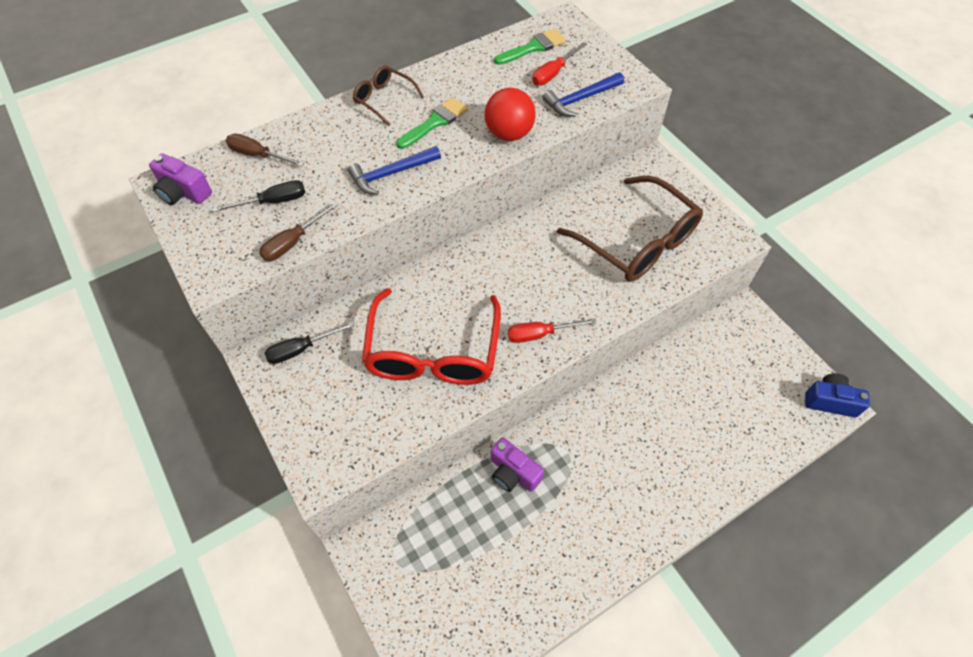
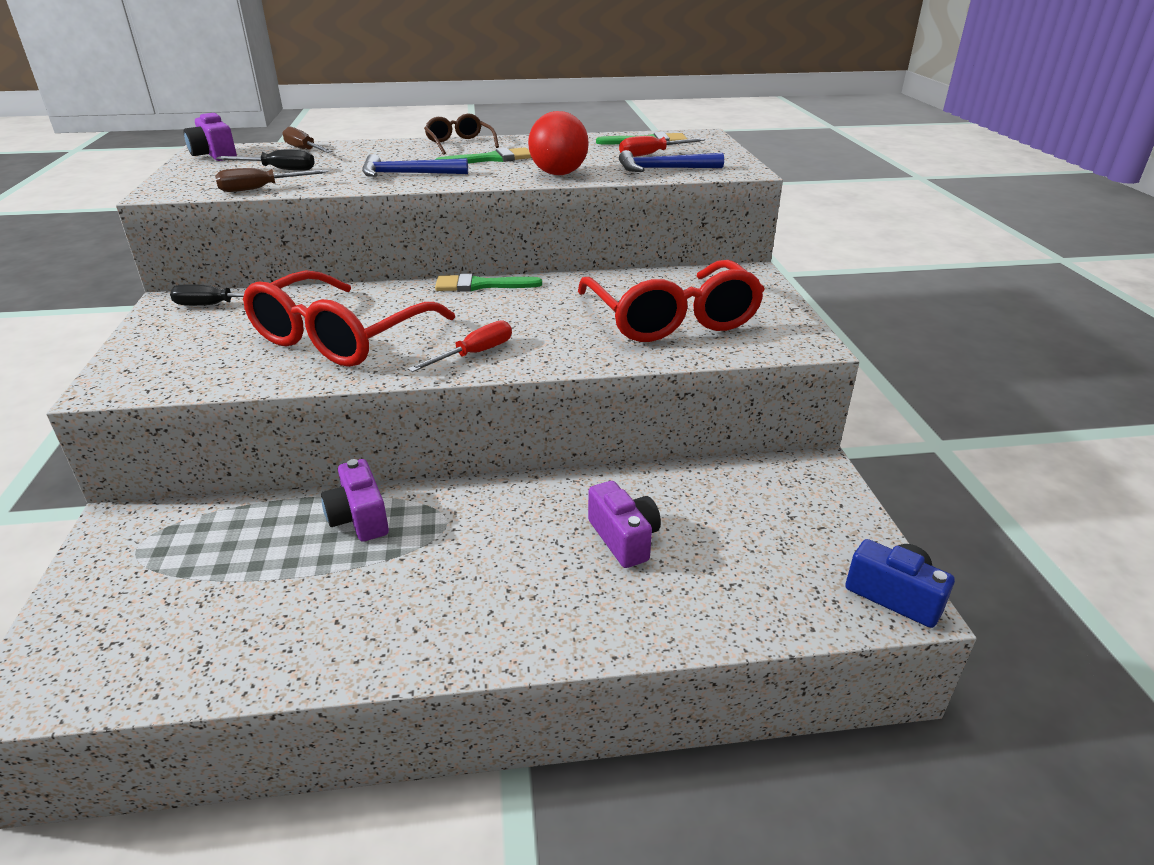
camera: 25 degrees right, 25 degrees down
(480, 247) = (481, 285): none -> green brush
(540, 334) = (474, 354): red screwdriver -> red screwdriver turned 120 degrees clockwise
(636, 241) = (671, 318): brown glasses -> red glasses
(675, 420) = (624, 538): none -> purple camera

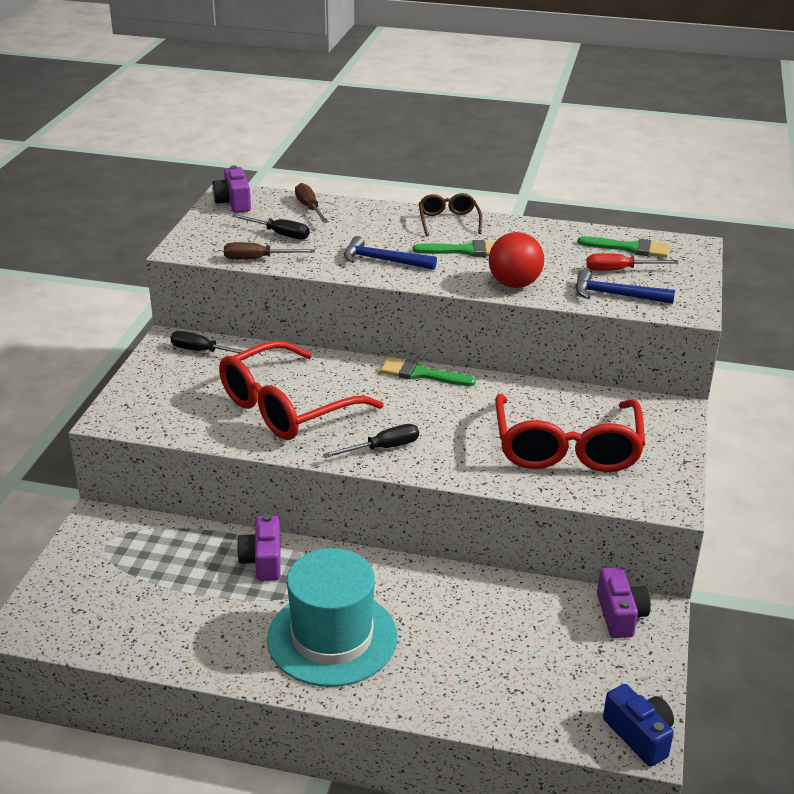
camera: 20 degrees right, 0 degrees up
(474, 354) = (383, 448): red screwdriver -> black screwdriver
(484, 584) = (332, 638): none -> turquoise hat
(624, 538) = (453, 631): purple camera -> purple camera (620, 615)

